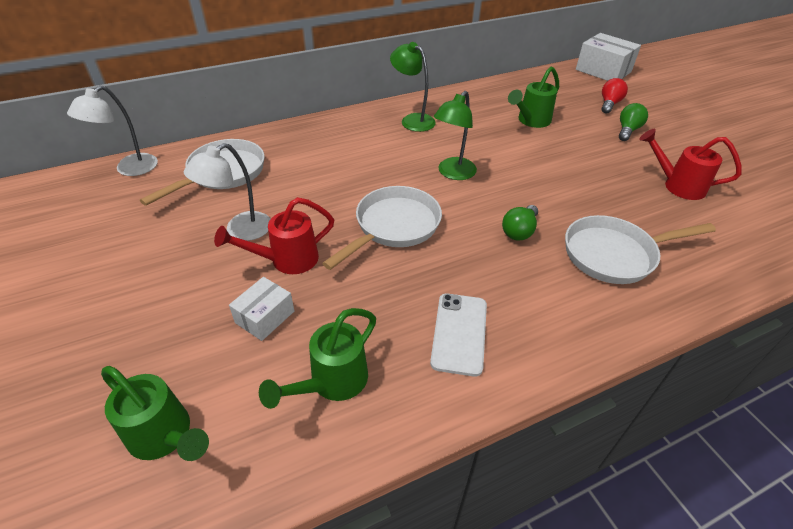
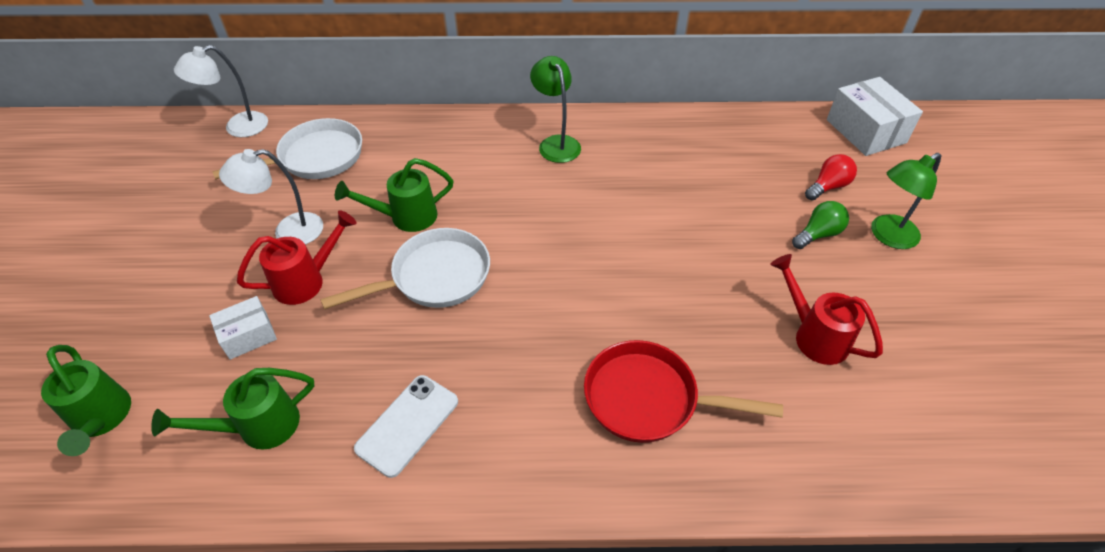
camera: 25 degrees right, 5 degrees up
(286, 260) = (307, 281): red watering can -> red watering can turned 150 degrees clockwise
(453, 173) = (547, 230): green lamp -> green lamp (887, 236)
(519, 231) = (563, 329): green light bulb -> none
(530, 121) = (698, 184): green watering can -> green watering can (405, 217)
(614, 254) = (648, 399): white pan -> red pan

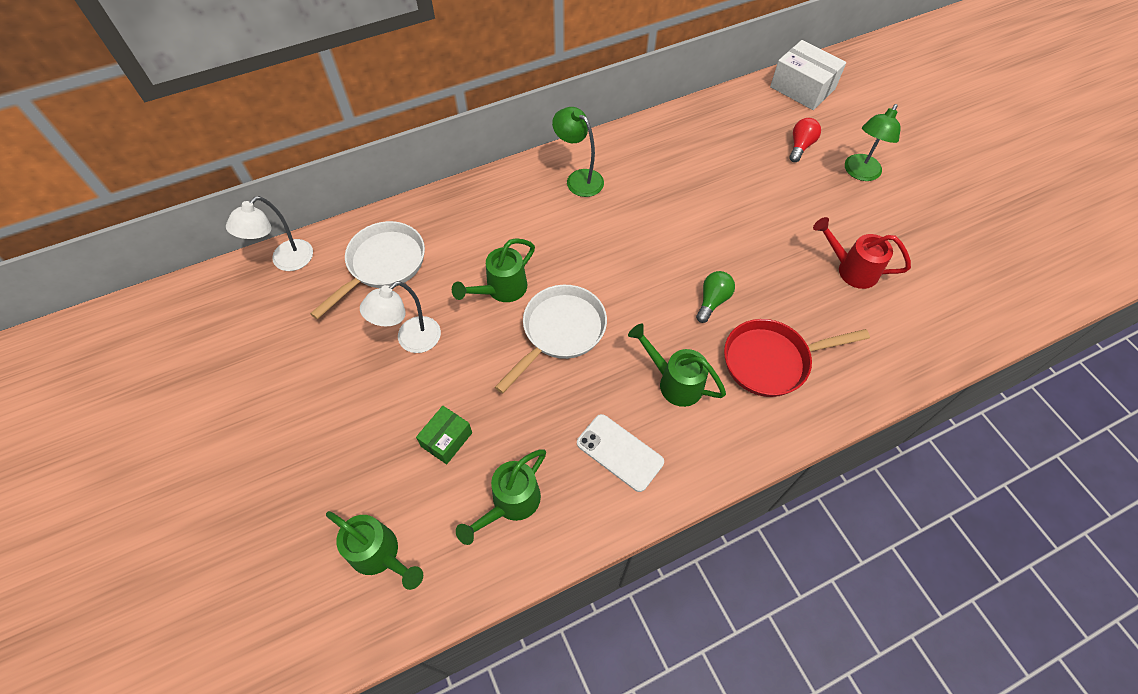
camera: 25 degrees left, 10 degrees up
(248, 336) = (446, 439): white box -> green box
(307, 281) = (459, 375): red watering can -> none
(407, 425) = (619, 452): white phone -> white phone turned 60 degrees counterclockwise
(519, 375) = (674, 382): none -> green watering can
(818, 234) = (813, 189): green light bulb -> green light bulb (712, 301)

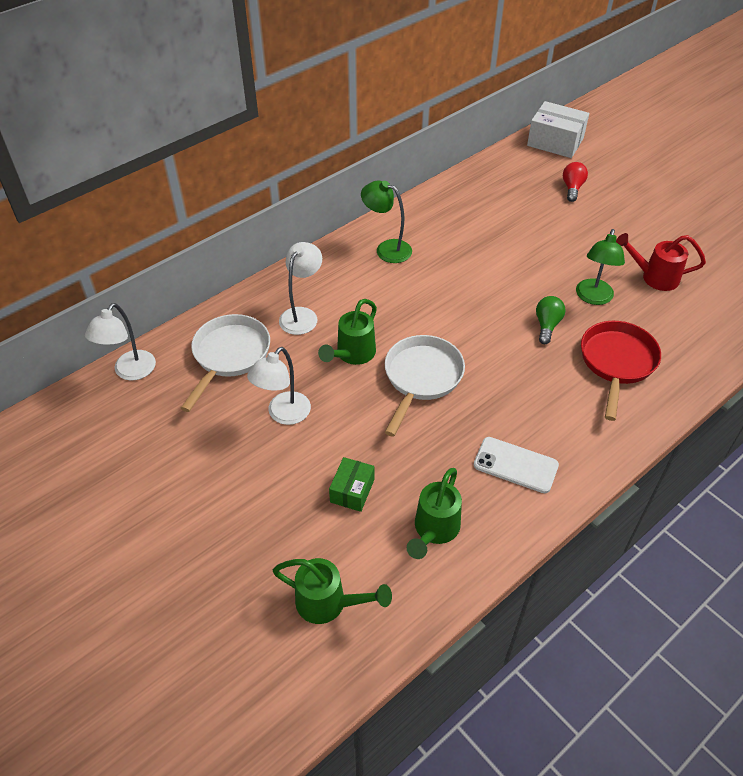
camera: 15 degrees left, 10 degrees down
(468, 235) = (302, 315): none -> white lamp
(674, 382) = (540, 397): green watering can -> none
(771, 361) = (617, 363): red pan -> red pan turned 135 degrees clockwise
(859, 173) = (630, 201): green lamp -> green lamp (593, 298)

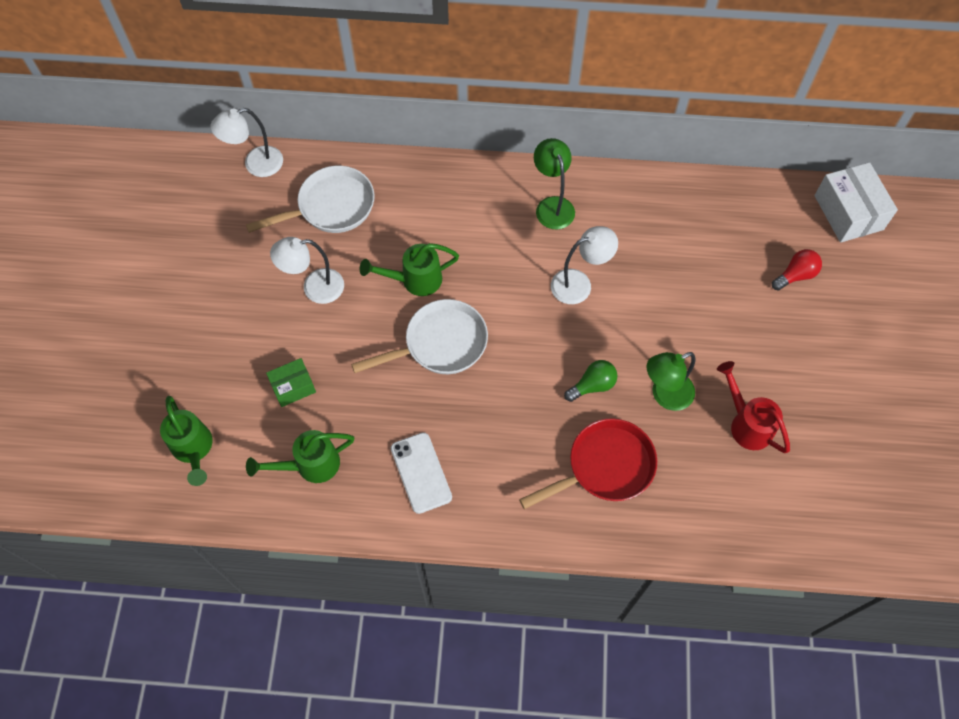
camera: 45 degrees right, 15 degrees up
(302, 315) = (418, 214): white lamp -> white lamp (579, 284)

